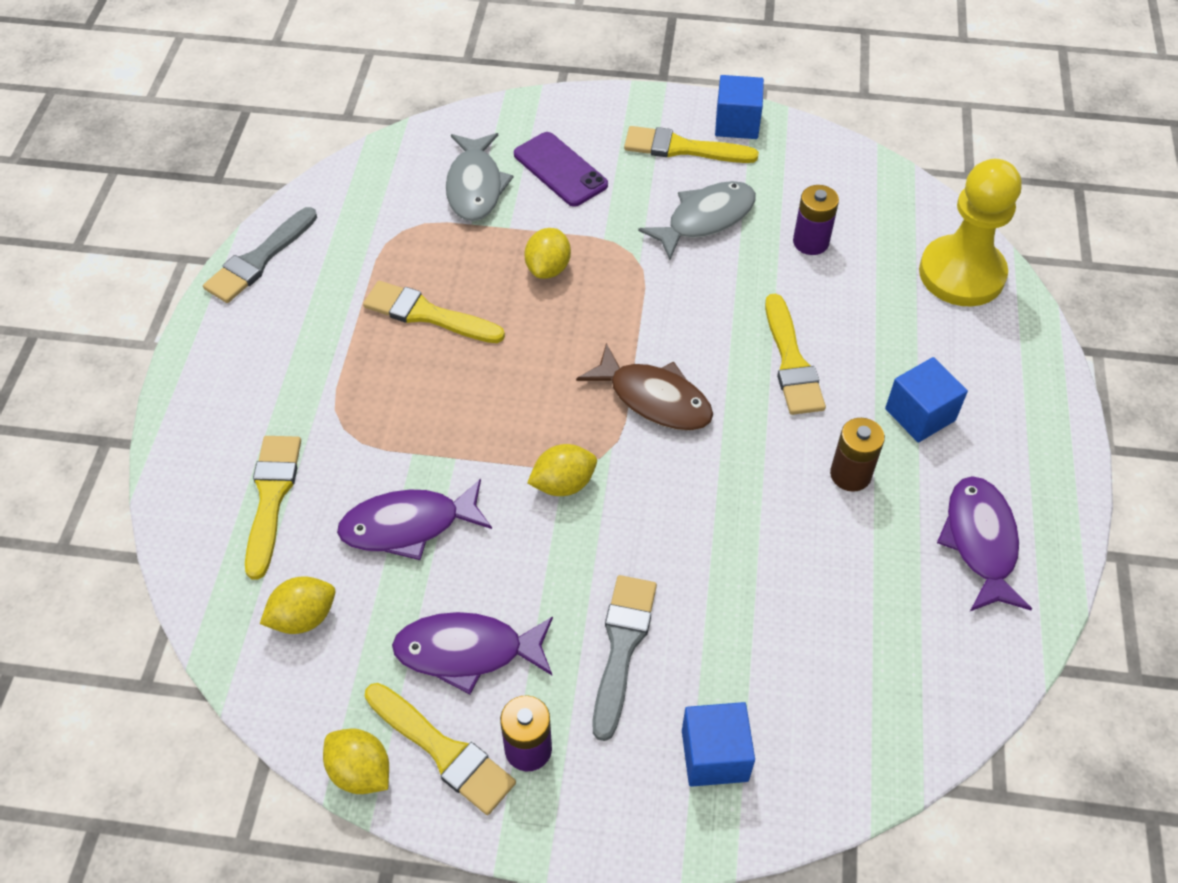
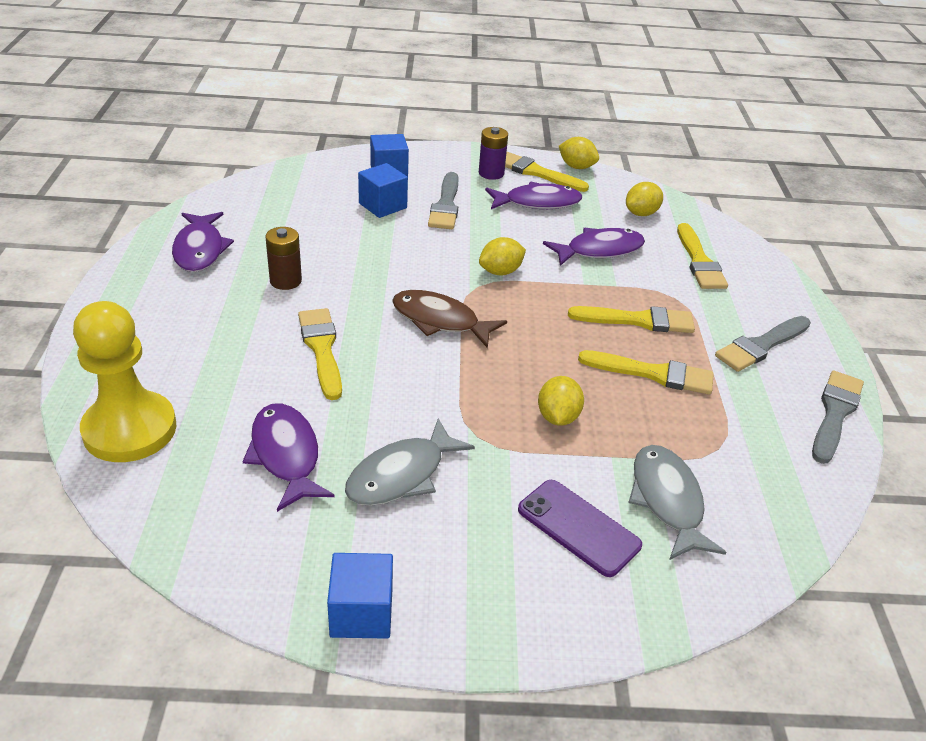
camera: 170 degrees right, 15 degrees down
(280, 347) = (761, 346): none -> grey brush
(682, 148) = (433, 567): yellow brush -> yellow brush (638, 320)
(810, 242) = (286, 455): purple battery -> purple fish
(920, 414) = (218, 317): blue cube -> blue cube (383, 205)

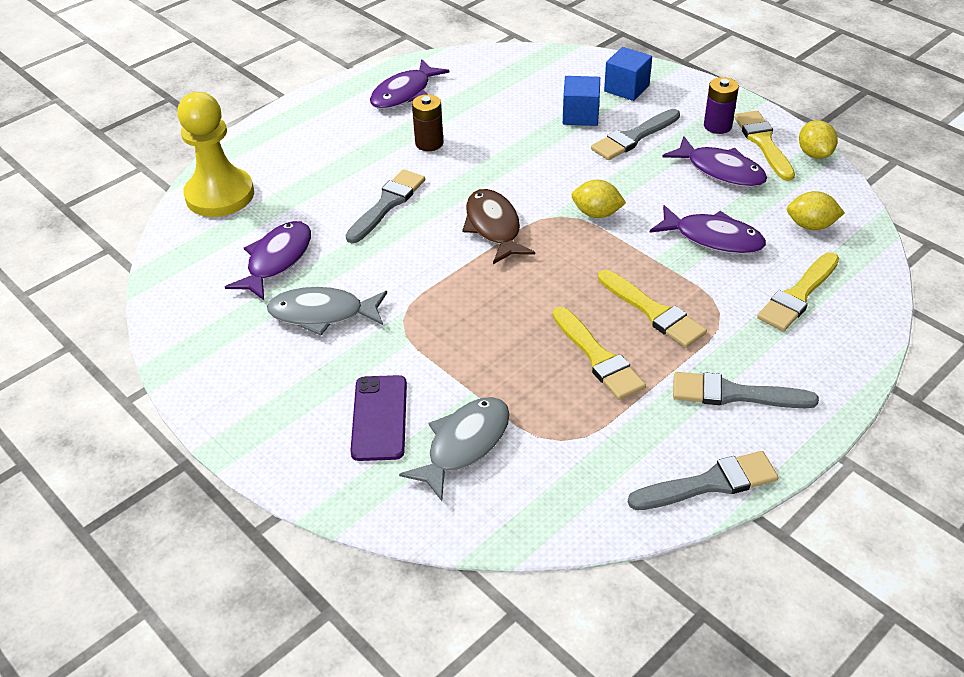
camera: 50 degrees right, 5 degrees up
(321, 349) = (387, 204): yellow brush -> grey brush
(361, 613) = (196, 374): blue cube -> none
(557, 417) = (475, 342): yellow lemon -> none

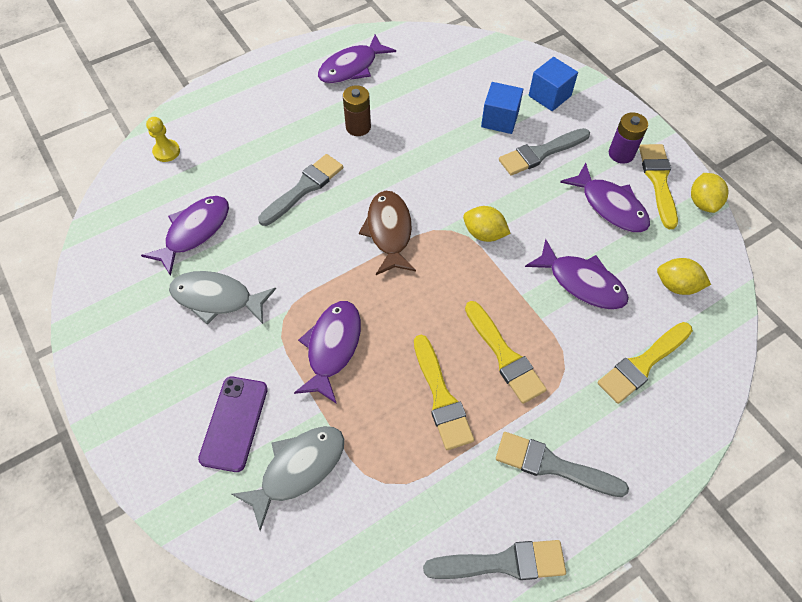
camera: 10 degrees right, 15 degrees up
(220, 195) = (166, 151): yellow pawn -> yellow pawn, size x0.44
(466, 335) = (332, 347): none -> purple fish

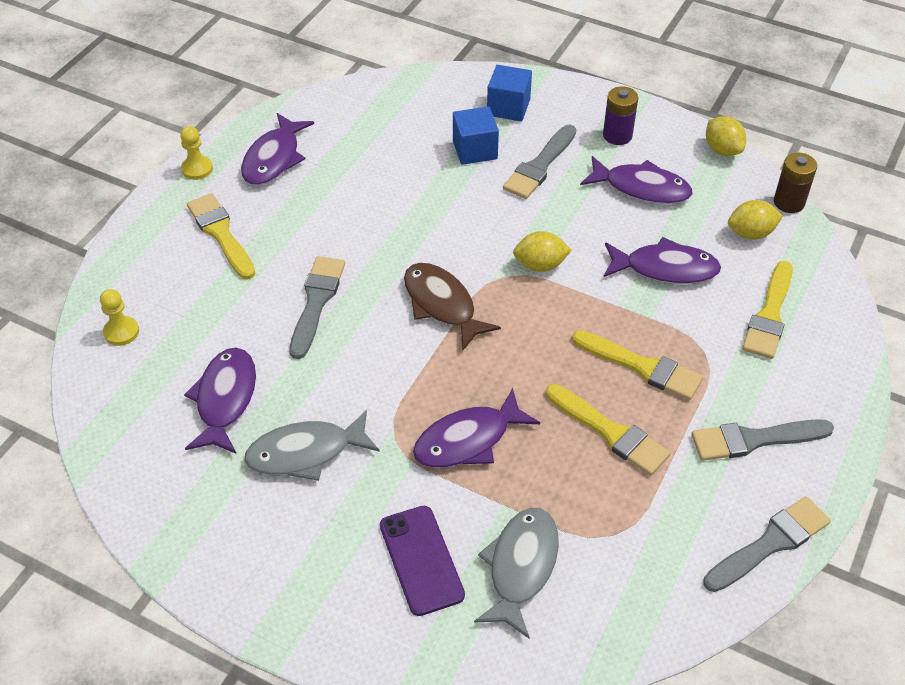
camera: 30 degrees left, 10 degrees down
(296, 54) = (197, 169): none -> yellow pawn
(332, 347) = (468, 440): purple fish -> purple fish turned 105 degrees counterclockwise
(358, 127) = (329, 216): brown battery -> brown battery (789, 202)
(658, 181) = (669, 147): yellow brush -> yellow brush (221, 234)

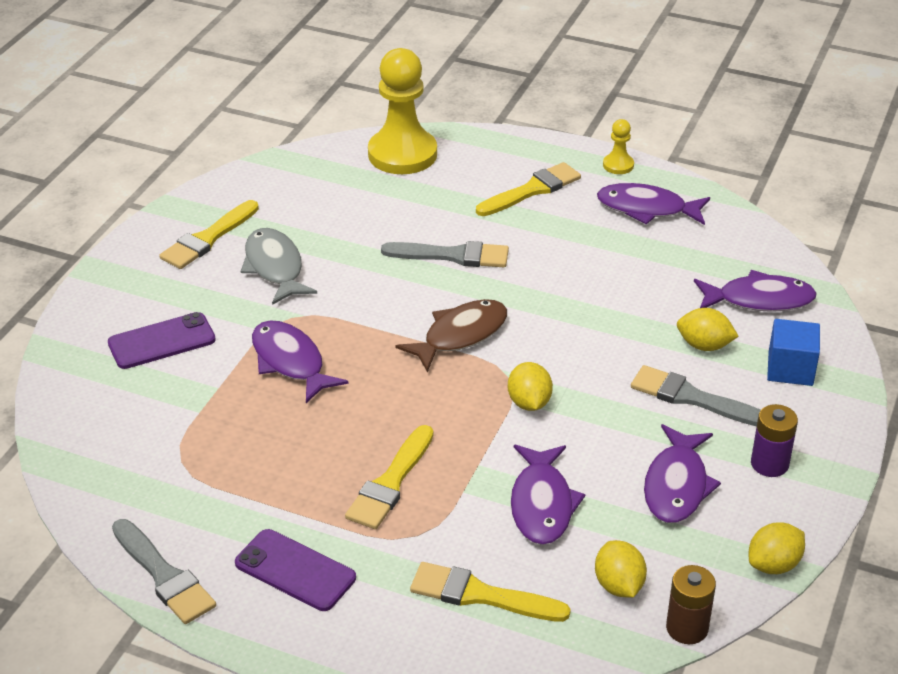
camera: 85 degrees right, 10 degrees down
(121, 332) = (402, 154): yellow pawn -> yellow pawn, size x2.26
(225, 399) = (331, 217): purple fish -> purple fish (759, 300)
(475, 150) = (704, 345): blue cube -> yellow lemon
(521, 567) = (150, 401): grey fish -> none
(610, 432) = (302, 458): yellow brush -> yellow brush (208, 238)
(754, 440) = (295, 571): grey brush -> purple phone

